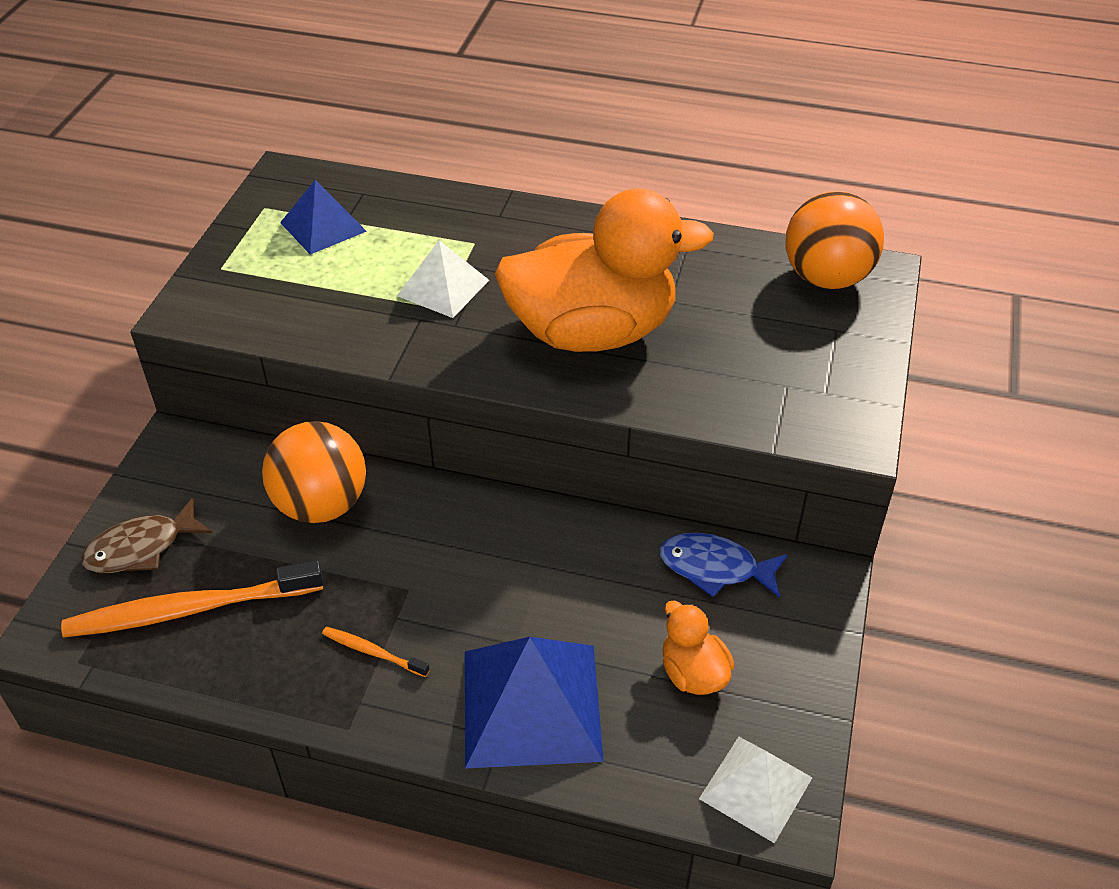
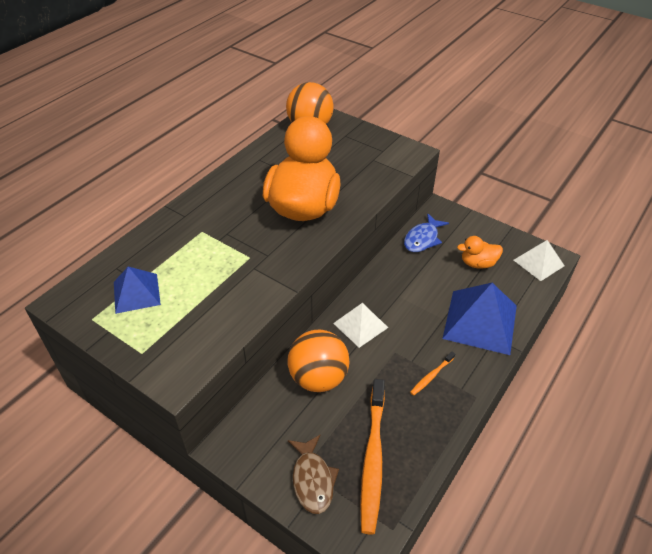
camera: 70 degrees left, 0 degrees up
(443, 288) = (233, 252): white pyramid -> white pyramid (360, 325)

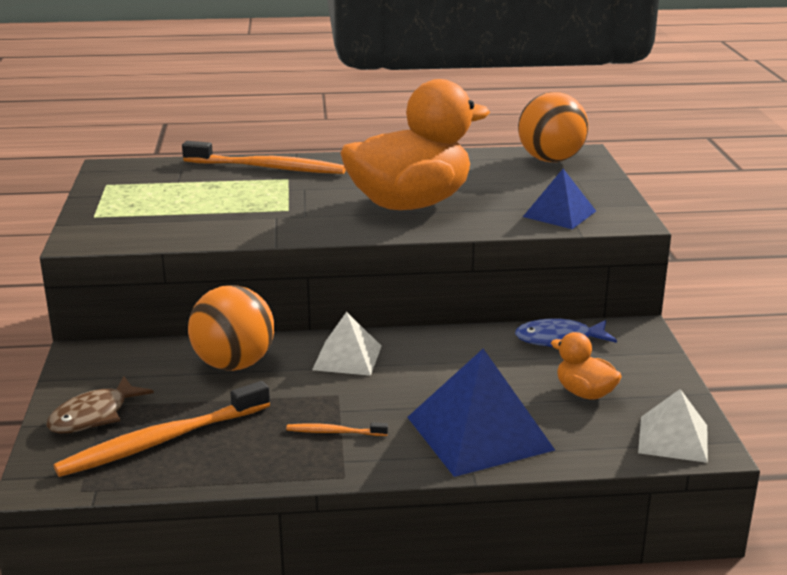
camera: 50 degrees right, 20 degrees down
(136, 293) = (162, 186): blue pyramid -> blue pyramid (559, 213)
(173, 231) = (267, 168): none -> orange toothbrush

